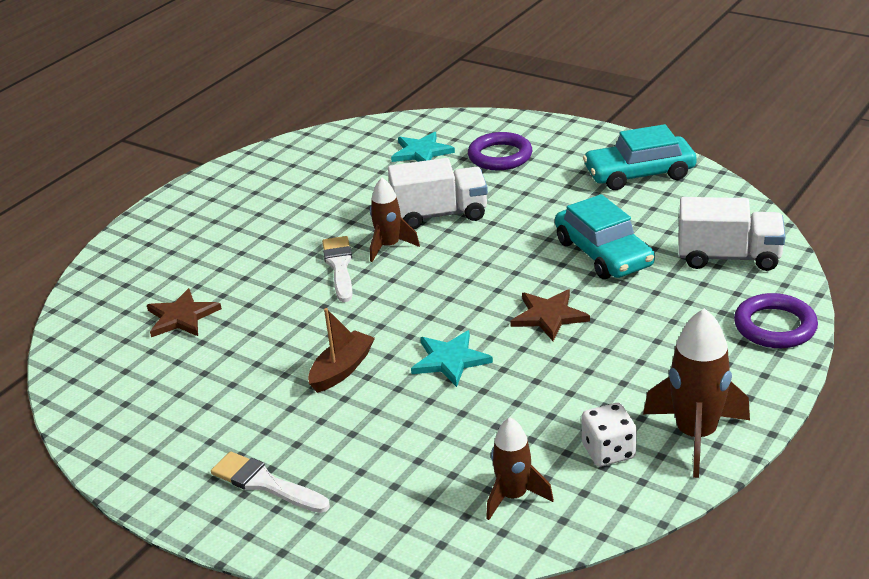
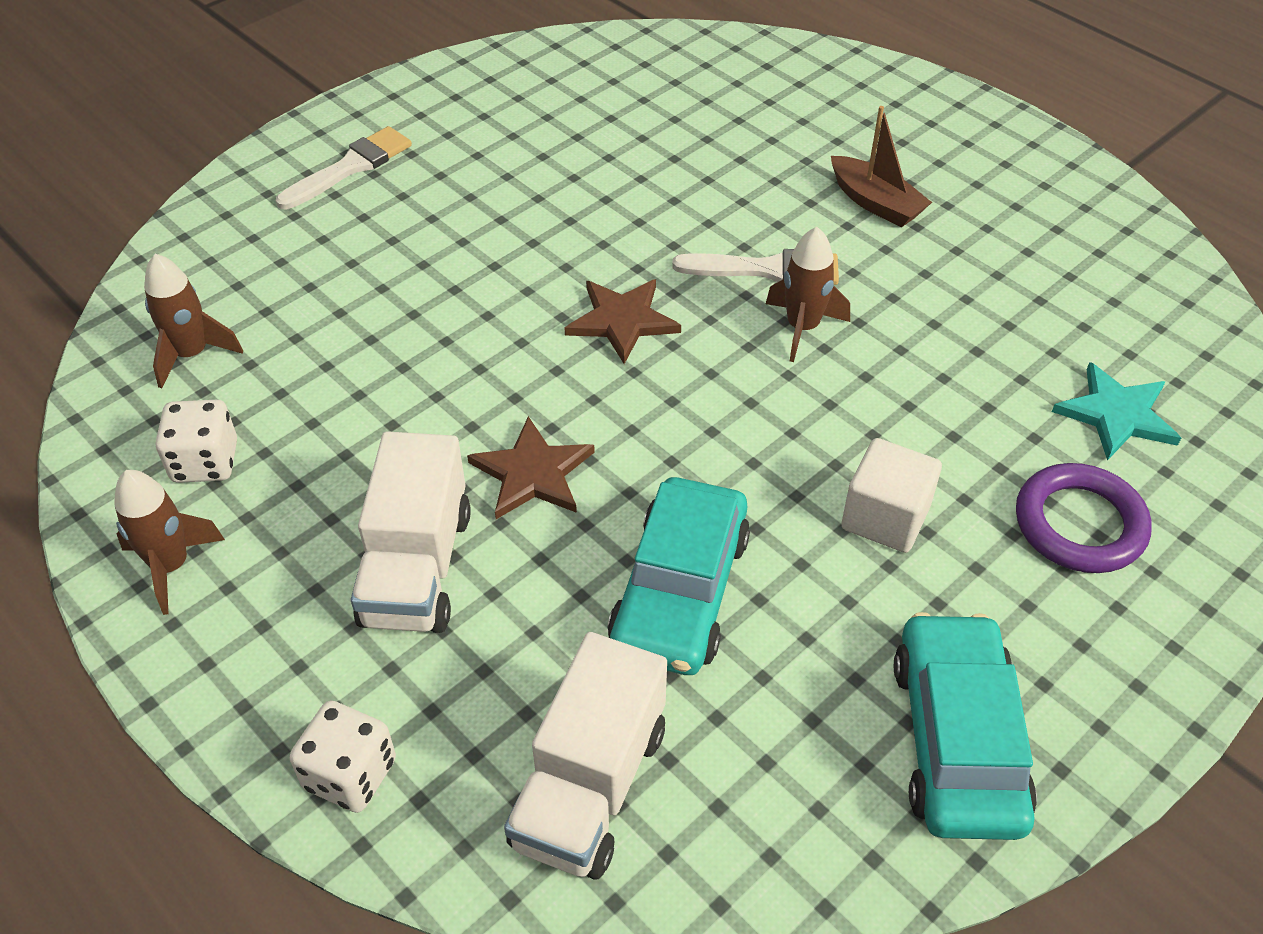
camera: 100 degrees right, 15 degrees up
(181, 317) = (703, 124): brown star -> brown star (622, 320)
(342, 370) = (519, 245): brown boat -> brown boat (875, 203)
(440, 214) = (882, 401): white truck -> white truck (417, 568)
(450, 360) = (484, 346): turquoise star -> none
(522, 204) = (885, 517): none -> white cube
(603, 253) = (679, 591): turquoise car -> turquoise car turned 60 degrees counterclockwise
(696, 435) = (171, 566): brown rocket -> brown rocket, size x0.64
(775, 326) = (350, 774): purple ring -> white dice

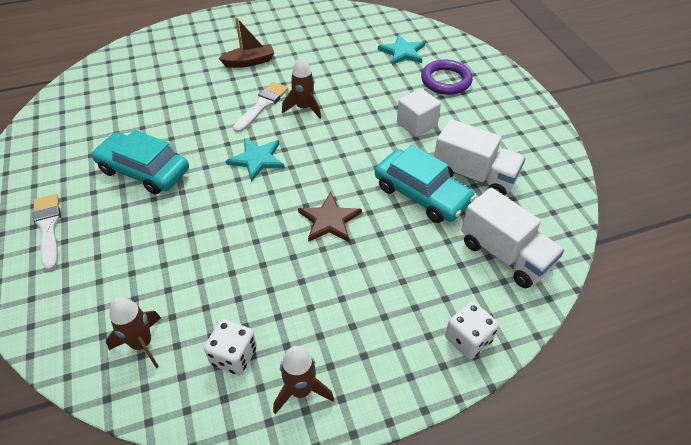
camera: 65 degrees left, 0 degrees up
(417, 568) = (361, 280): white truck -> white truck (474, 176)
(622, 320) = (257, 159): brown star -> turquoise star
(957, 739) = (522, 145): turquoise car -> turquoise car (144, 170)

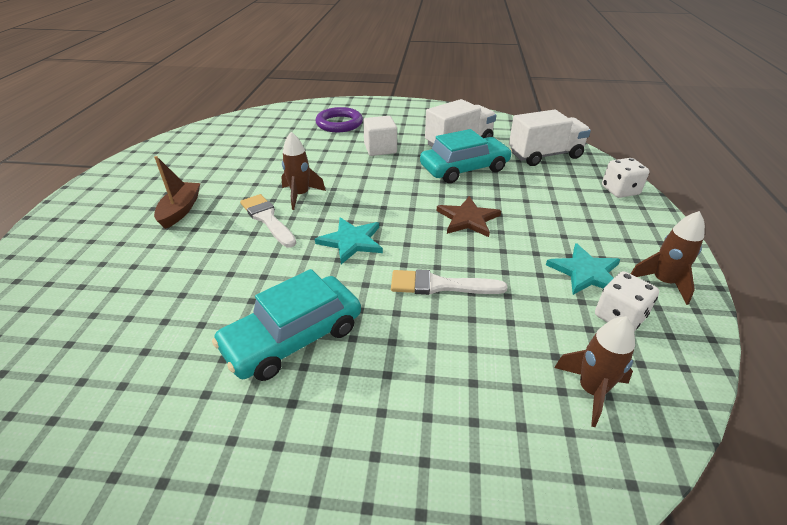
camera: 65 degrees left, 10 degrees down
(48, 227) = (332, 475): white brush -> white brush (440, 285)
(402, 52) = (279, 130): turquoise star -> turquoise star (585, 272)

